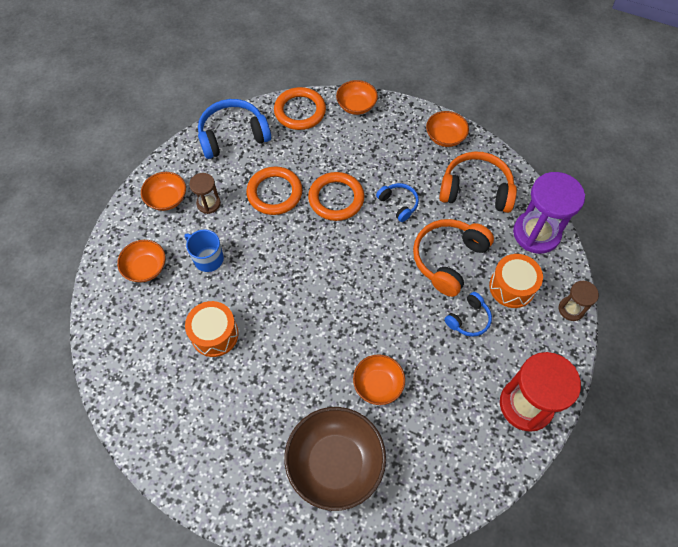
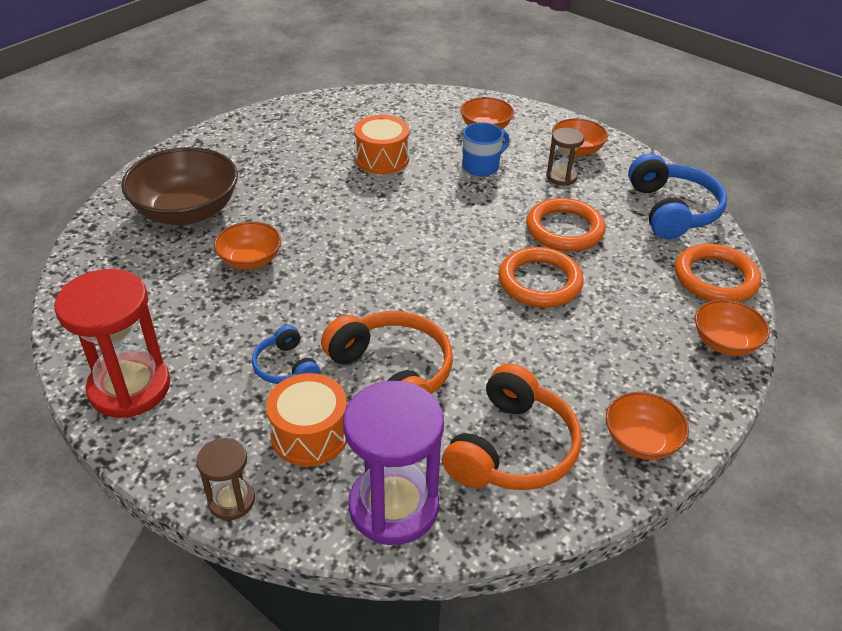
camera: 105 degrees right, 20 degrees down
(398, 204) = (511, 344): blue headphones -> none

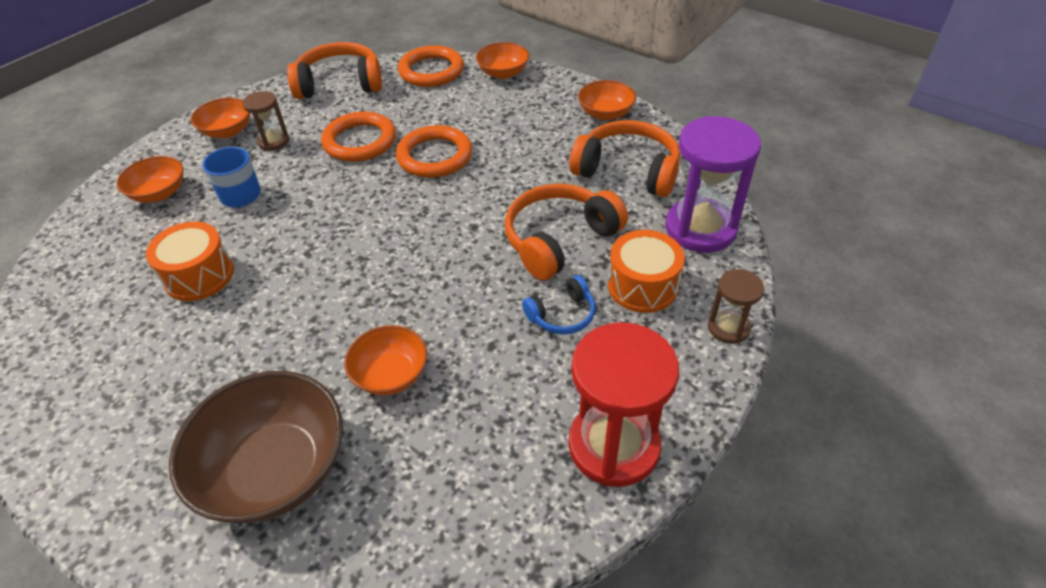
camera: 90 degrees left, 5 degrees up
(672, 210) = (340, 83): blue headphones -> orange headphones

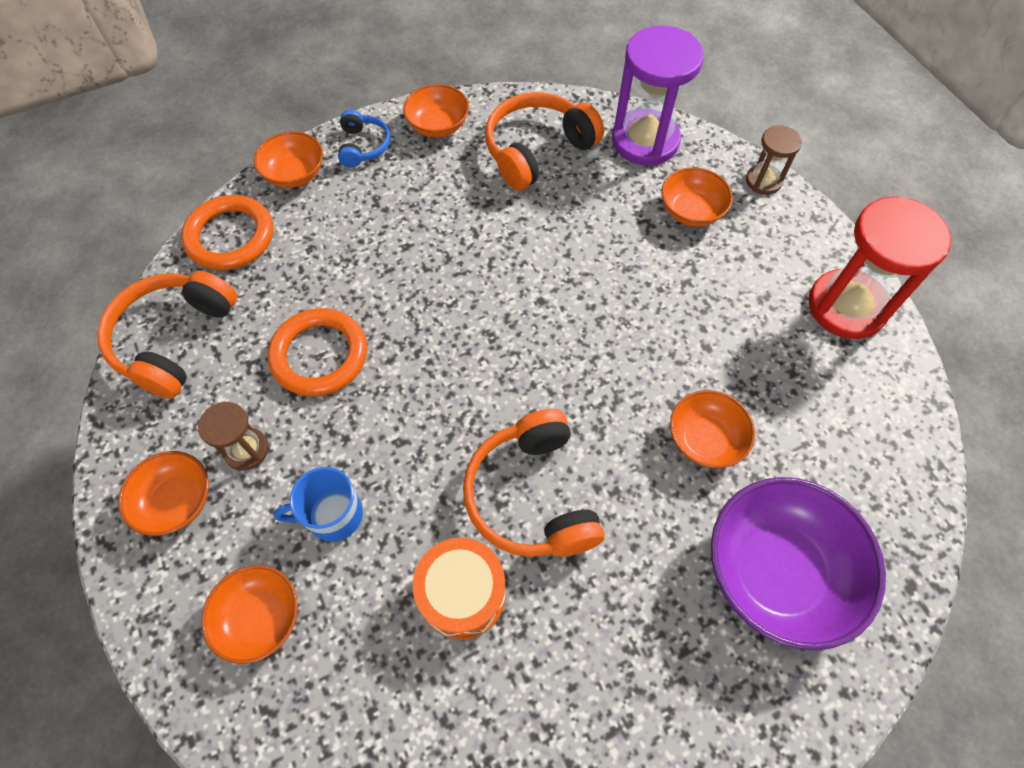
camera: 65 degrees left, 15 degrees up
(275, 469) = (777, 571): brown bowl -> purple bowl
(435, 156) = (403, 292): orange ring -> none
(559, 240) = (601, 242): orange headphones -> orange headphones (531, 496)
(562, 315) = (696, 280): blue headphones -> blue headphones (364, 146)
(642, 286) = (691, 211): orange drum -> orange bowl

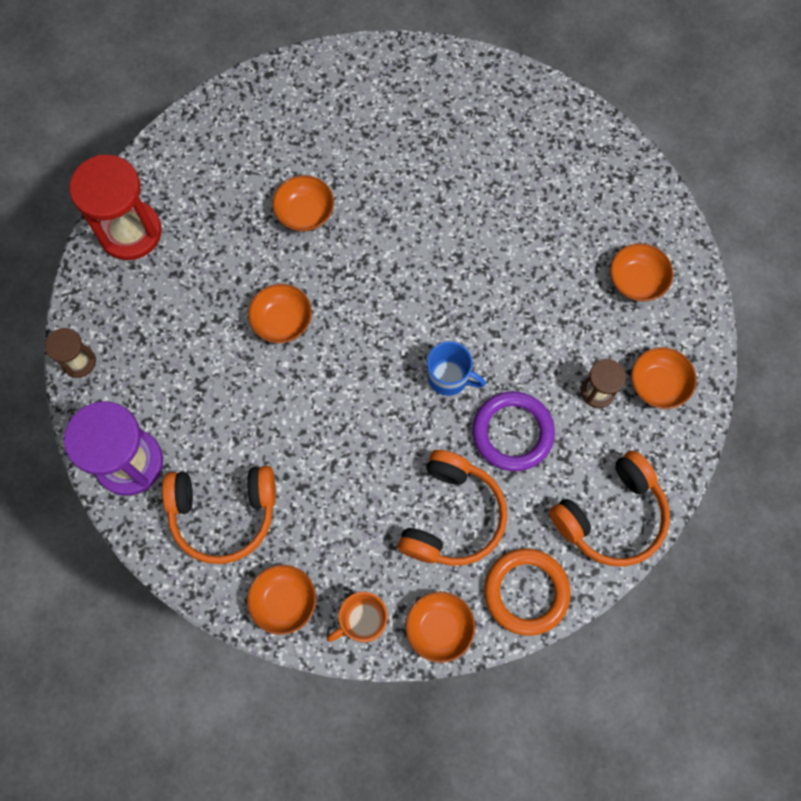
camera: 145 degrees left, 10 degrees up
(319, 355) = (512, 432): orange ring -> purple ring
(333, 515) = (563, 313): blue mug -> blue mug (449, 377)
(364, 146) = (363, 621): blue headphones -> orange mug
(462, 594) = (514, 221): orange drum -> none
(531, 496) = (436, 248): orange headphones -> orange headphones (452, 516)
(691, 211) = (158, 373): orange bowl -> orange bowl (282, 321)
(777, 571) = (332, 124): purple bowl -> none

